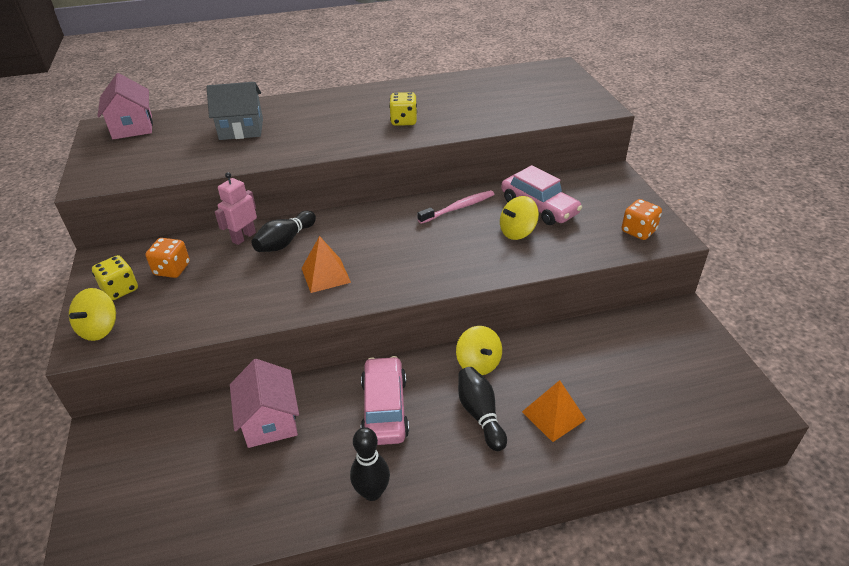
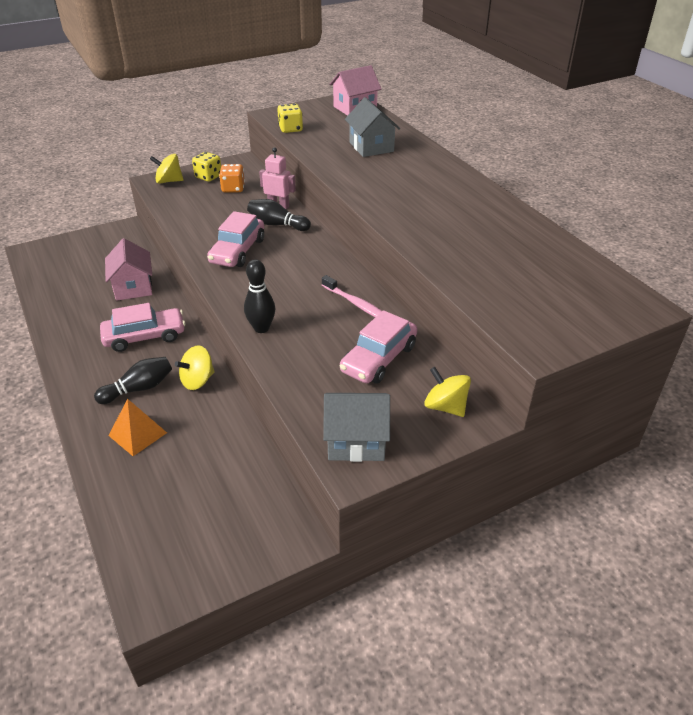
camera: 75 degrees right, 0 degrees up
(270, 421) = (133, 287): pink house -> pink house turned 75 degrees counterclockwise
(325, 275) = (237, 251): orange pyramid -> pink car
(372, 492) = (68, 344): black bowling pin -> black bowling pin (261, 328)
(404, 121) = (426, 217): yellow dice -> yellow dice (290, 129)
(517, 232) = (327, 347): yellow spinning top -> yellow spinning top (445, 407)
(638, 231) = (356, 441): orange dice -> grey house

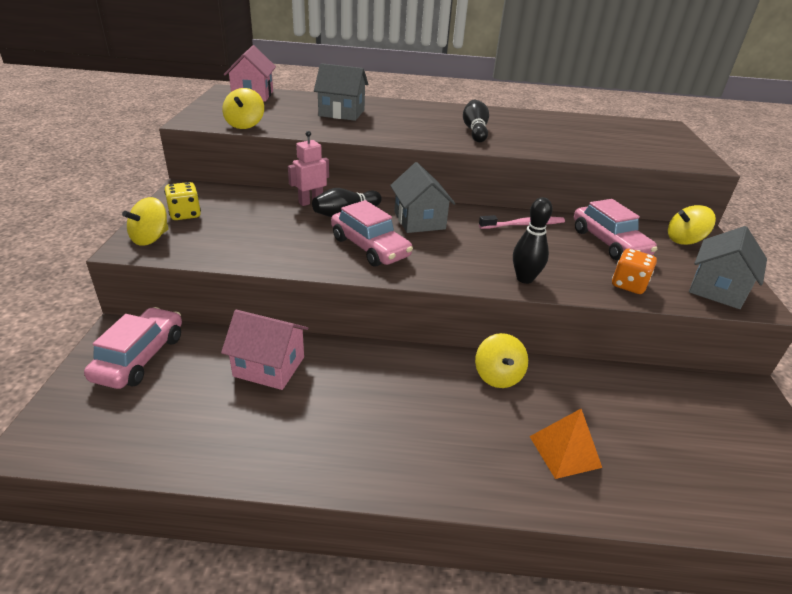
camera: 60 degrees left, 5 degrees down
(139, 389) = (482, 425): black bowling pin -> black bowling pin (475, 131)
(145, 337) = (384, 389): pink car -> pink car (140, 357)
(233, 188) = (236, 210): orange dice -> orange dice (628, 285)
(290, 129) = (245, 125): yellow dice -> yellow spinning top
(303, 256) = (419, 220): none -> grey house

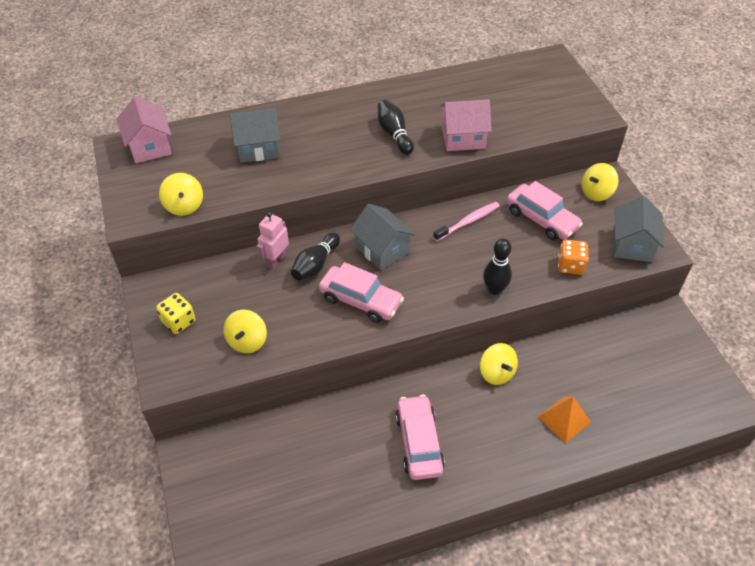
camera: 20 degrees left, 15 degrees up
(140, 357) = (223, 467): pink car -> pink car (419, 442)
(150, 238) = (174, 363): yellow spinning top -> yellow spinning top (247, 341)
(269, 366) = (328, 434): pink house -> pink house (463, 138)

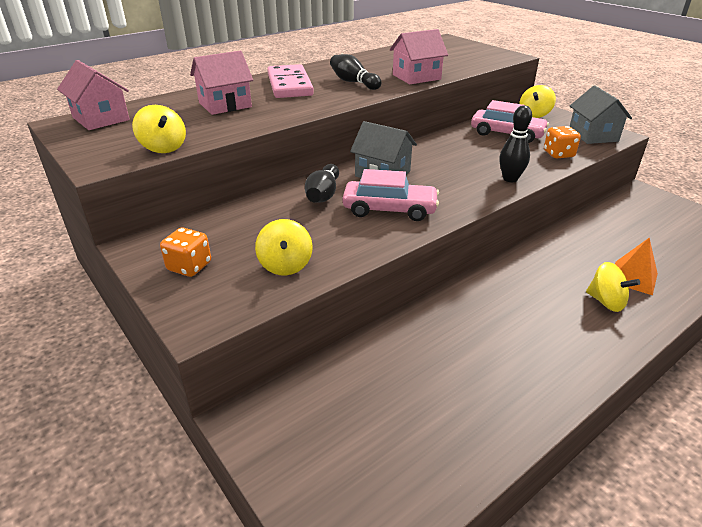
camera: 20 degrees left, 15 degrees down
(178, 321) = (189, 266): yellow dice -> orange dice
(258, 148) = (225, 105): grey house -> pink house
(276, 260) = (278, 199): pink robot -> none
(331, 125) = (289, 85): none -> pink domino
(419, 442) = (516, 333): pink car -> none
(468, 221) = (446, 145): pink toothbrush -> none
(496, 373) = (541, 259): yellow spinning top -> yellow spinning top (606, 302)

